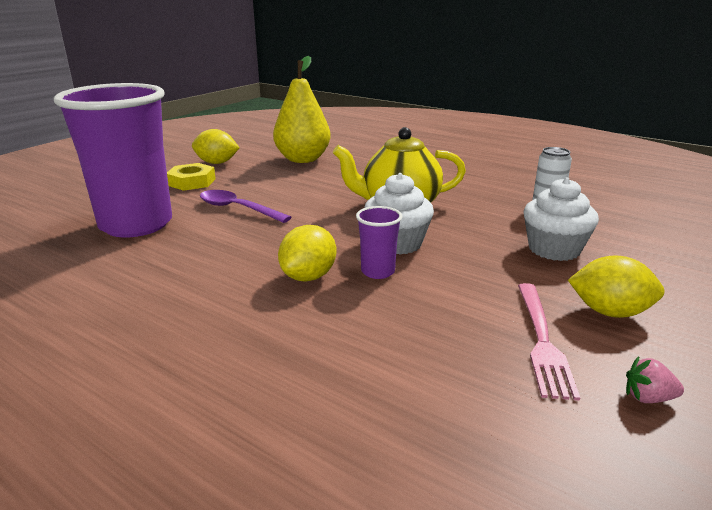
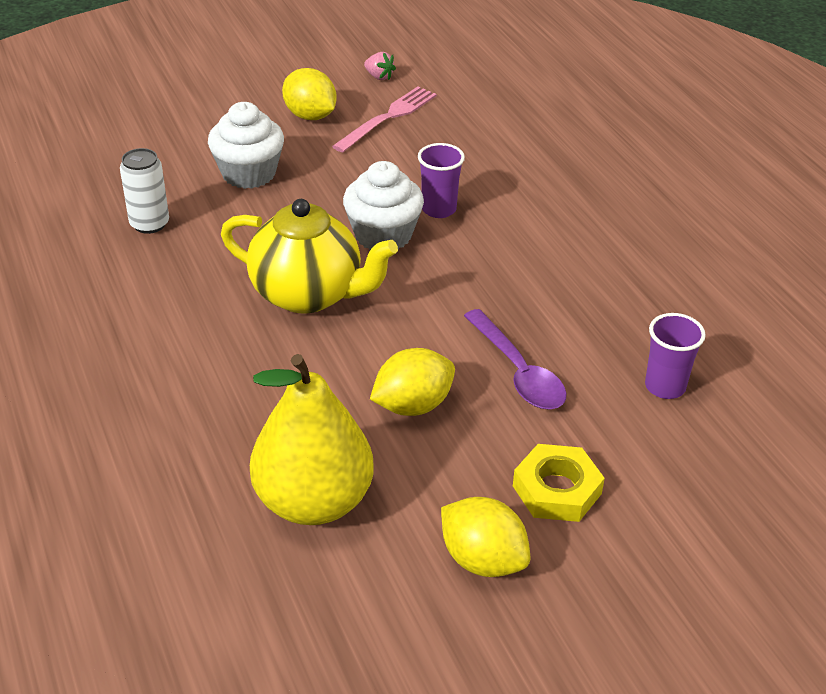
camera: 150 degrees left, 15 degrees up
(136, 224) = (665, 387): purple cup -> purple cup, size x0.41
(308, 276) = (506, 226): yellow lemon -> yellow lemon (412, 405)

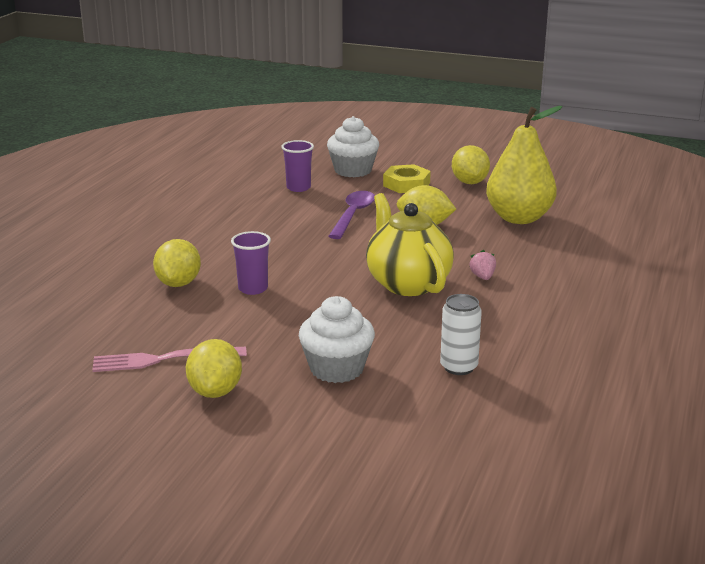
camera: 135 degrees left, 15 degrees down
(379, 77) = (97, 398): pink strawberry -> pink strawberry (482, 277)
(383, 235) = (312, 291): white cupcake -> white cupcake (353, 170)
(508, 180) = (178, 283): none -> yellow lemon

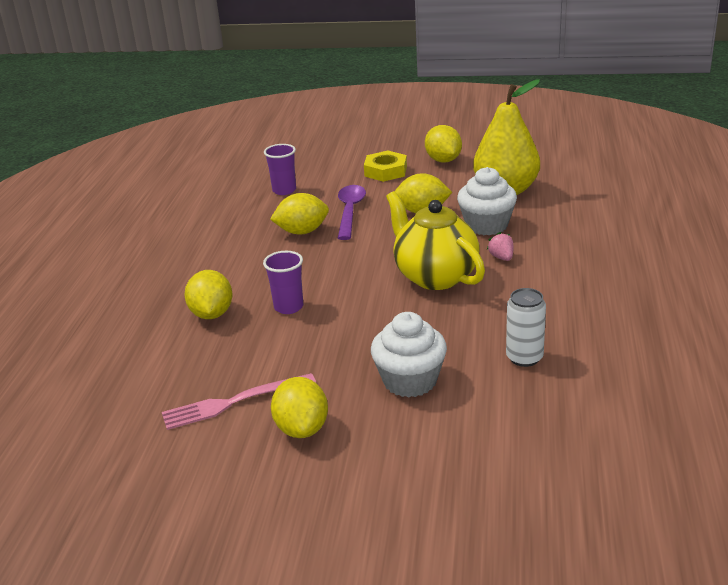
camera: 10 degrees left, 5 degrees up
(298, 226) = (302, 232): none -> yellow lemon
(353, 170) = (328, 164): white cupcake -> white cupcake (486, 225)

